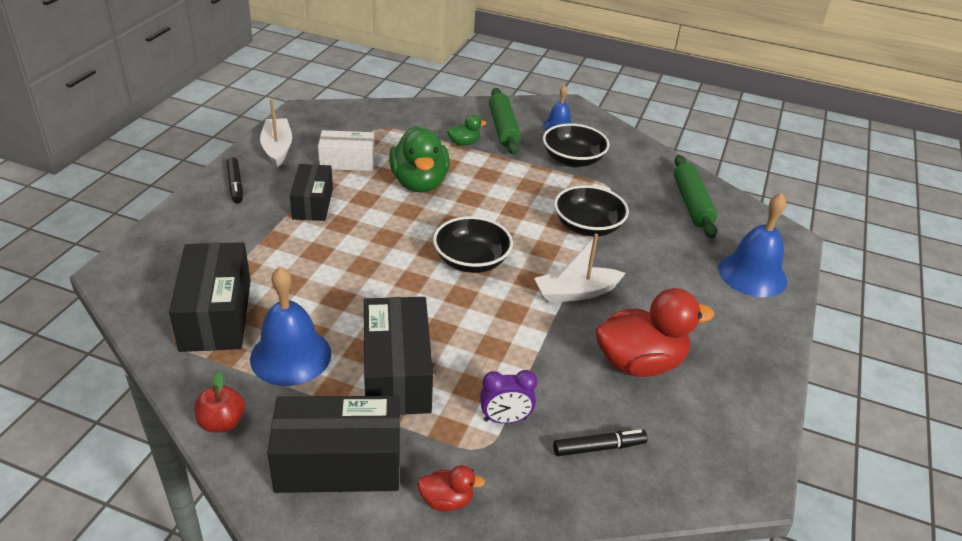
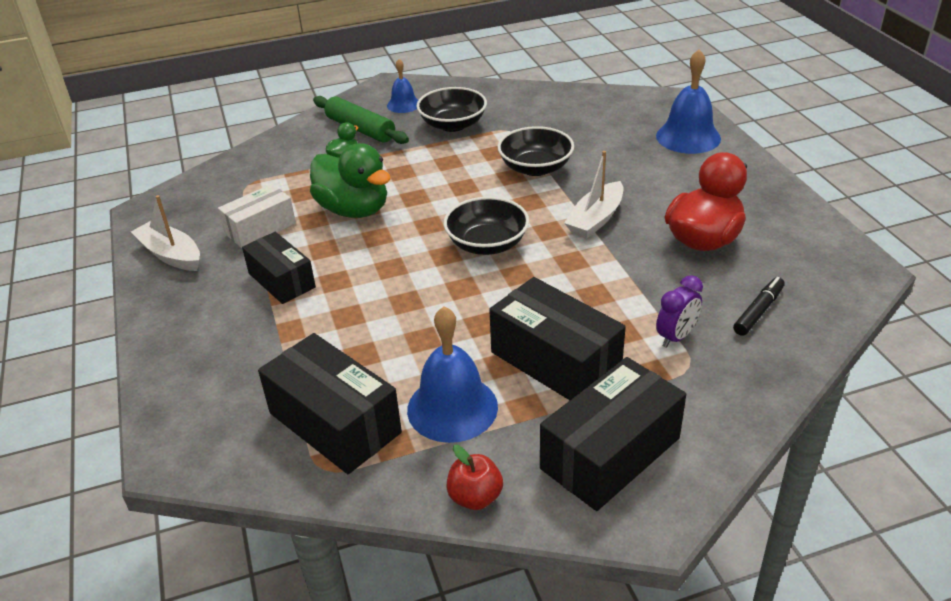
camera: 35 degrees left, 0 degrees up
(235, 185) = (177, 309): black marker -> none
(447, 500) = (719, 418): red duck -> none
(691, 203) = (583, 110): green rolling pin -> none

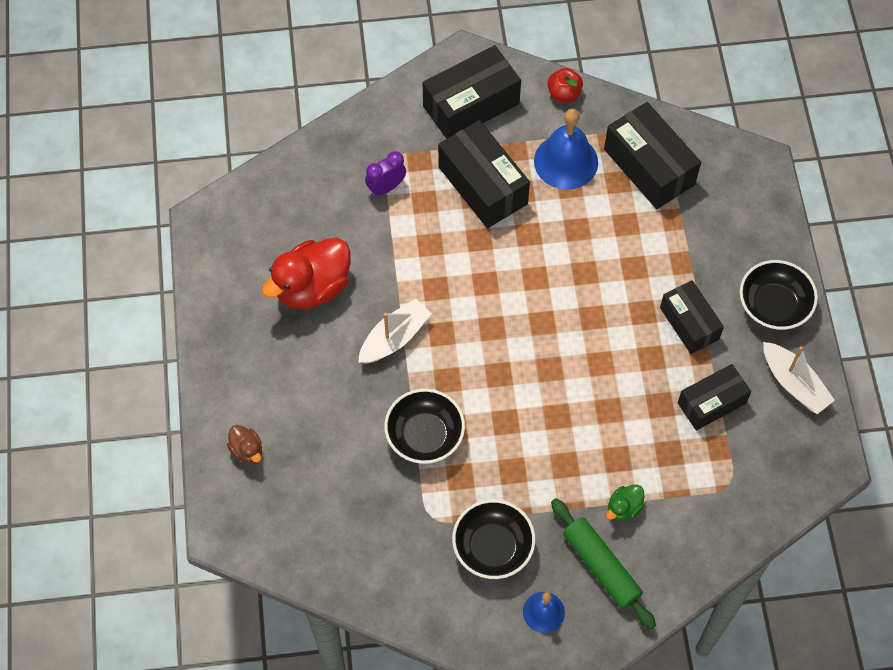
camera: 170 degrees left, 25 degrees up
(260, 228) = (711, 403): white box -> black box
(354, 210) = (619, 410): green duck -> none
(487, 244) = (502, 328): black bowl -> black bowl (773, 305)
(688, 137) = (247, 450): blue bell -> brown duck
(758, 311) = (313, 198): black marker -> none

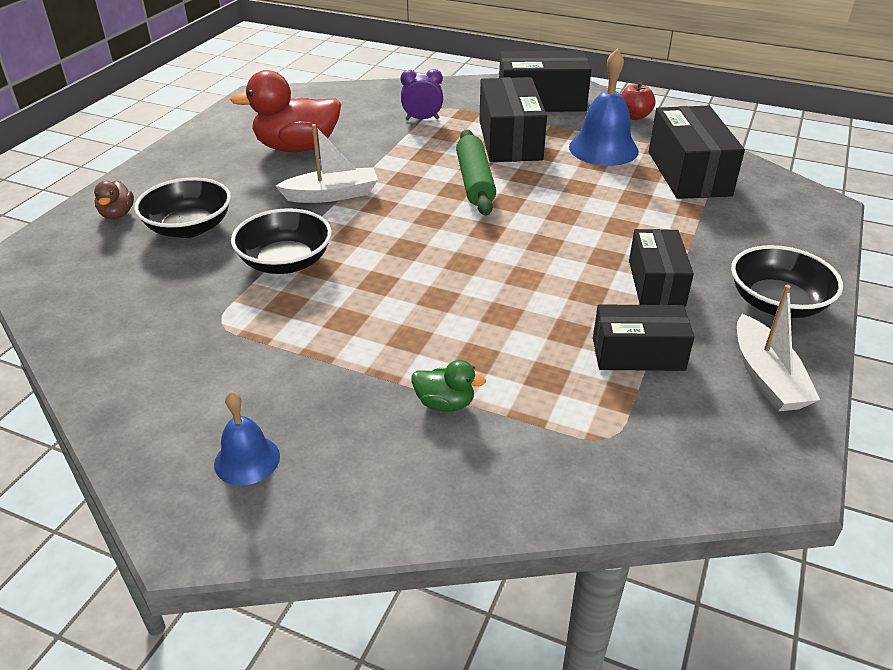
camera: 30 degrees right, 25 degrees down
(493, 547) = (255, 373): black bowl -> black bowl (189, 228)
(601, 566) = (364, 447): green rolling pin -> green rolling pin (475, 182)
(623, 508) = (445, 403): green duck -> green duck turned 150 degrees counterclockwise

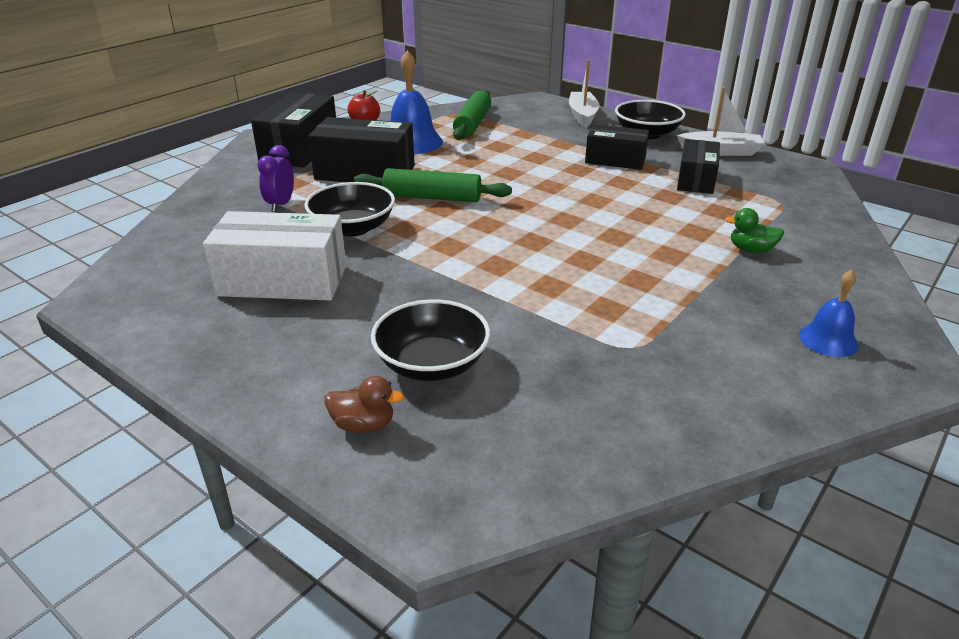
camera: 75 degrees left, 5 degrees down
(285, 262) = (534, 304): black bowl -> black bowl (352, 228)
(297, 148) = (283, 280): red duck -> white box
(332, 195) = (411, 268): white boat -> white boat (582, 115)
(445, 403) = (751, 250): green duck -> green duck turned 105 degrees counterclockwise
(688, 173) = (472, 124): black box -> green rolling pin

